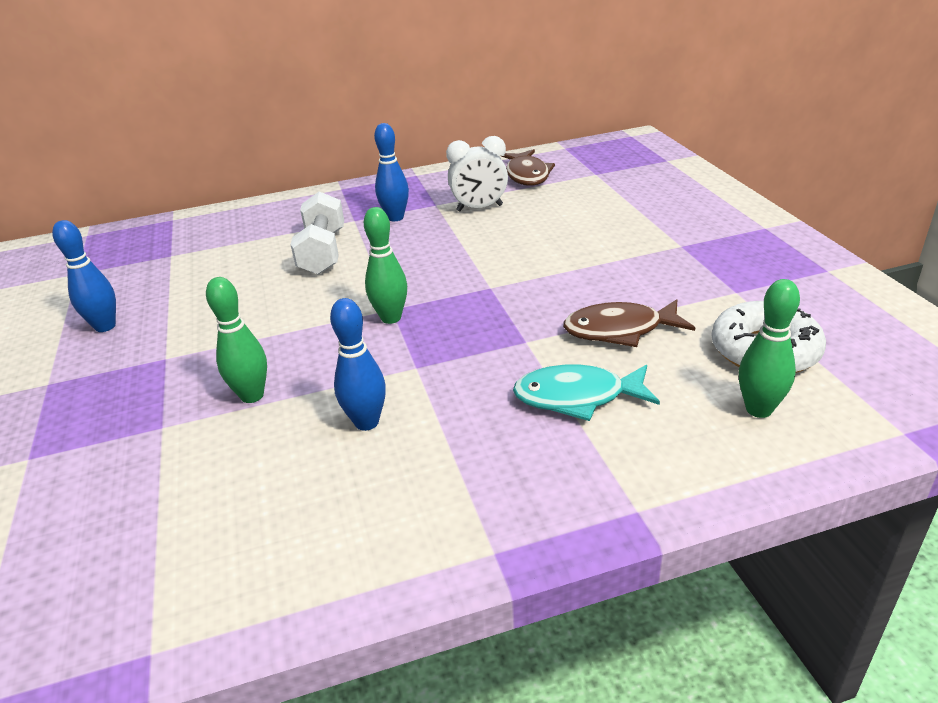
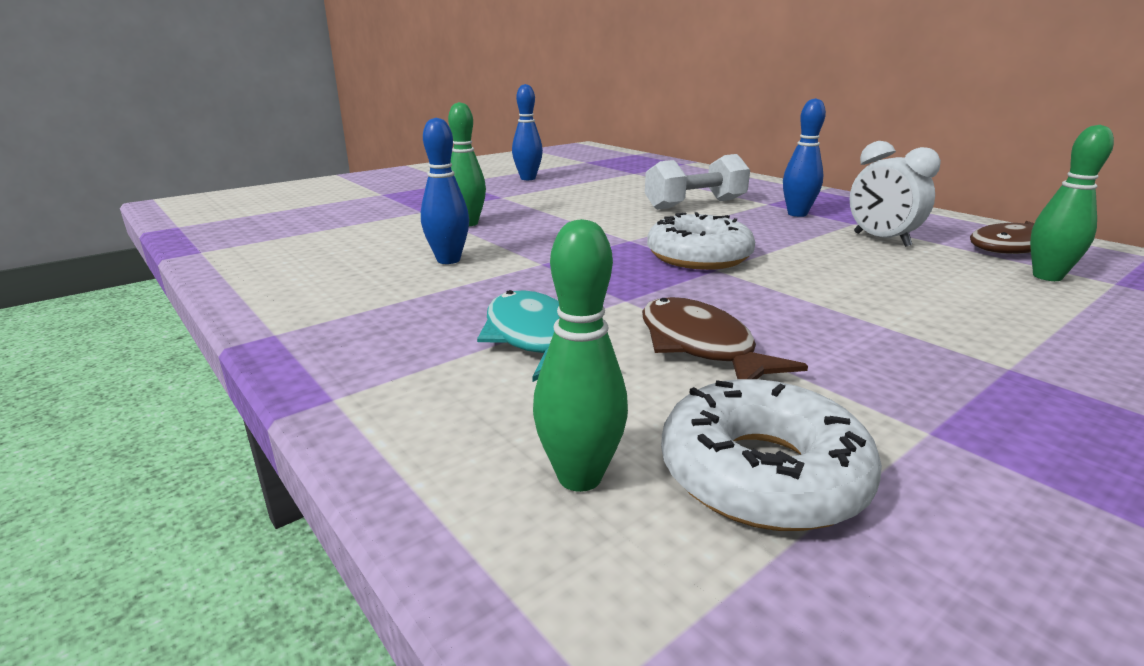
camera: 65 degrees right, 10 degrees down
(391, 318) = (613, 242): green bowling pin -> green bowling pin (1047, 277)
(459, 287) = (698, 256): none -> white donut

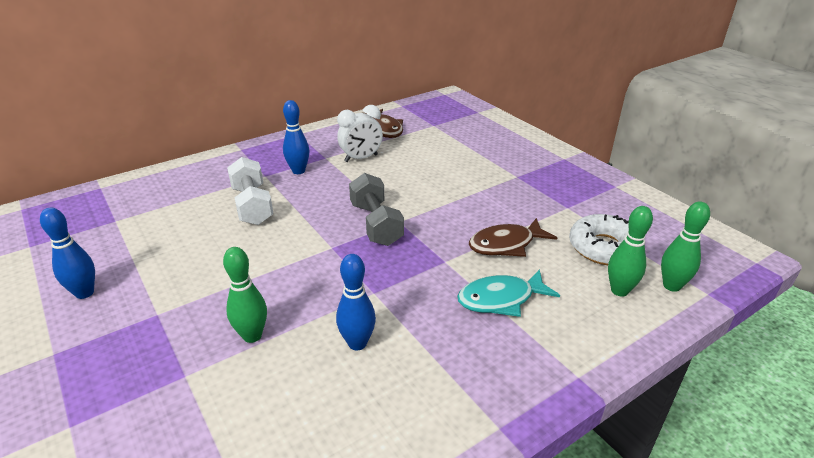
camera: 85 degrees left, 10 degrees up
(698, 256) = (376, 224): white donut -> grey dumbbell
(1047, 277) = (425, 136): green bowling pin -> green bowling pin (671, 286)

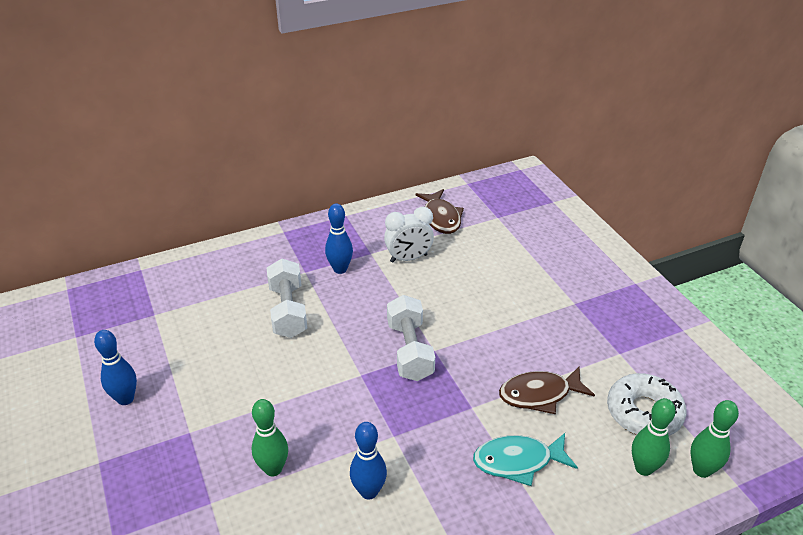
camera: 10 degrees right, 5 degrees up
(376, 224) = (410, 350): grey dumbbell -> white dumbbell

